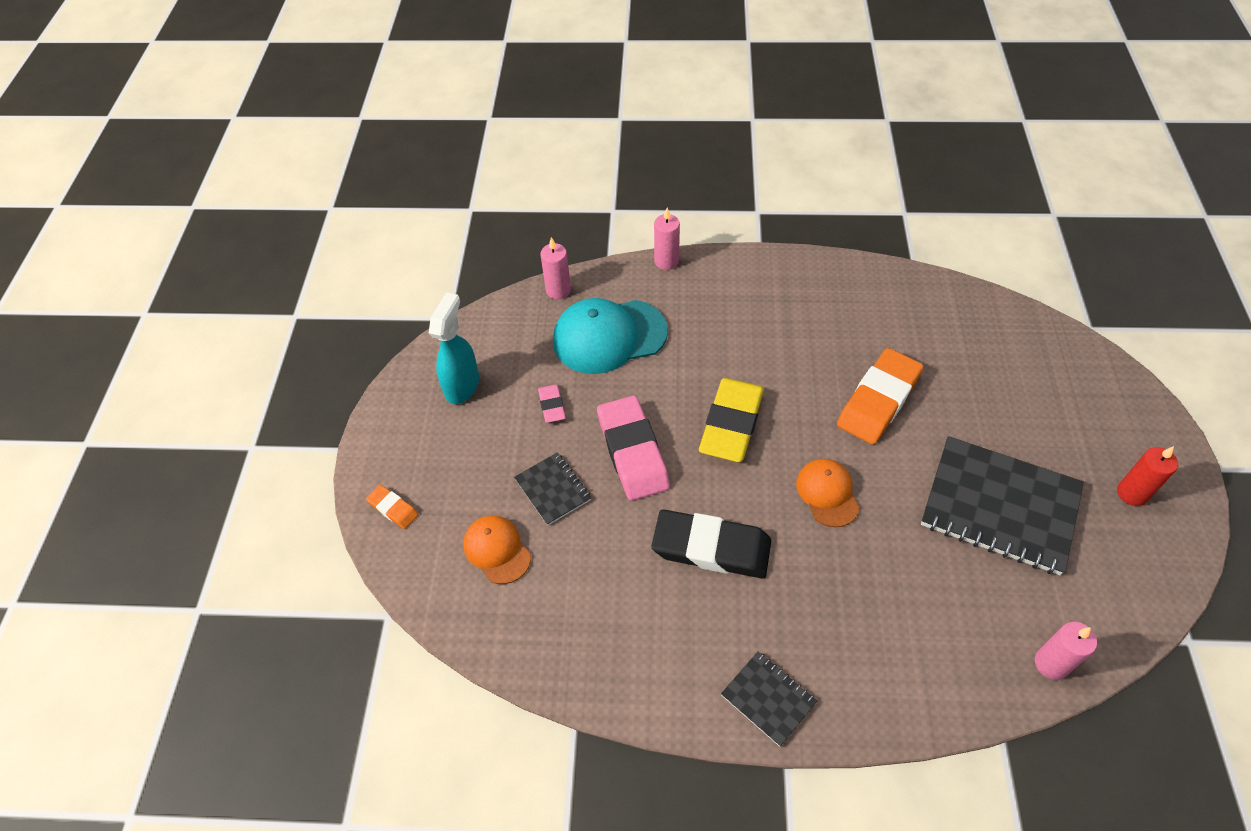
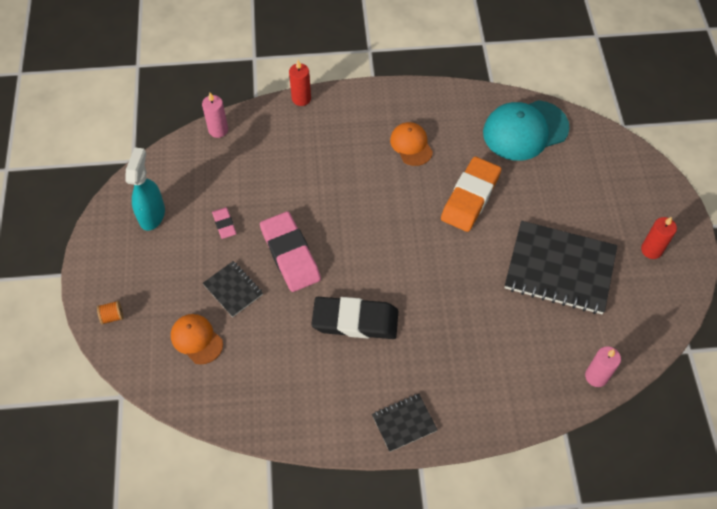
camera: 10 degrees left, 5 degrees up
(393, 508) = (112, 316): orange eraser -> orange spool
(609, 336) = (262, 164): turquoise cap -> turquoise cap (525, 130)
(666, 261) = (301, 98): pink candle -> red candle
(731, 424) = (362, 225): yellow eraser -> none
(768, 699) = (404, 423): black notebook -> black notebook turned 60 degrees counterclockwise
(827, 493) = (437, 272): orange cap -> orange cap (411, 145)

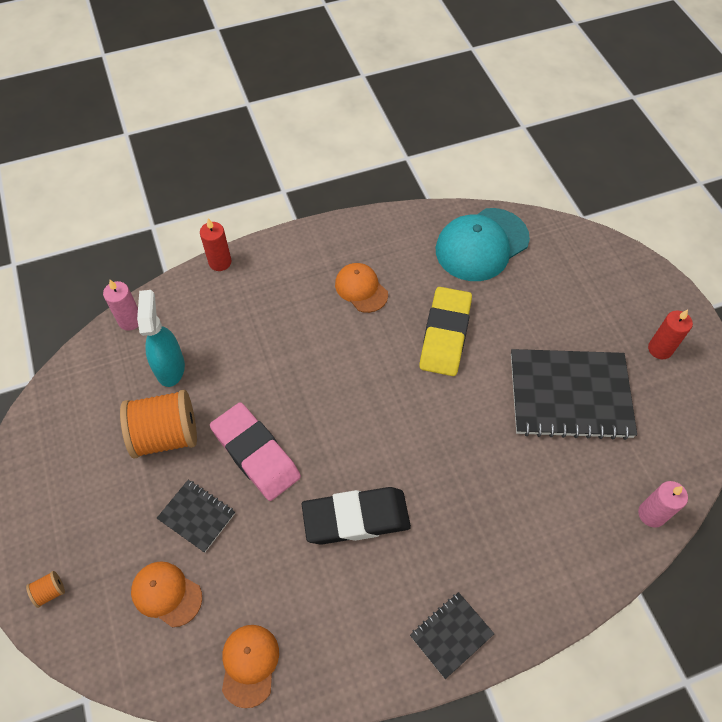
camera: 15 degrees left, 0 degrees up
(152, 215) = (72, 444): turquoise spray bottle -> turquoise spray bottle (170, 367)
(224, 224) = (166, 435): pink eraser -> orange spool
(245, 404) = (249, 664): none -> orange cap
(470, 197) = (445, 334): orange eraser -> yellow eraser

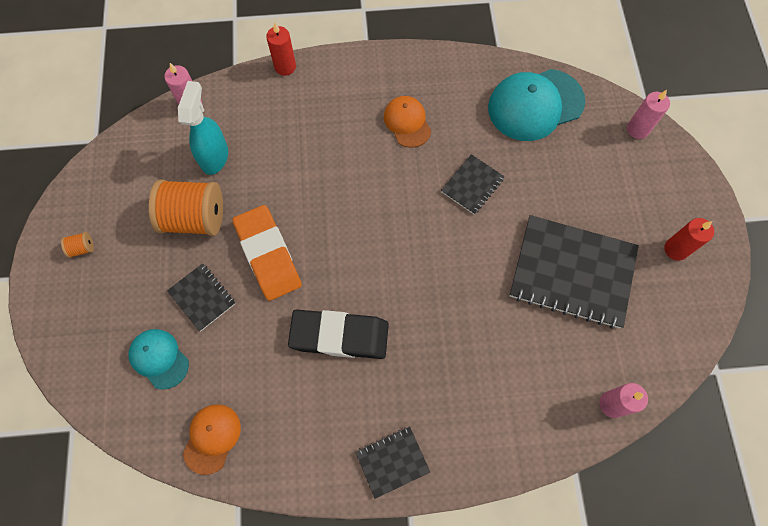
camera: 15 degrees right, 10 degrees up
(50, 592) = (64, 330): orange spool -> orange spool (82, 248)
(166, 594) = (159, 358): orange cap -> turquoise cap
(255, 454) = (268, 255): pink eraser -> orange eraser
(445, 334) = (472, 185): yellow eraser -> black notebook
(586, 246) = (637, 129): none -> pink candle

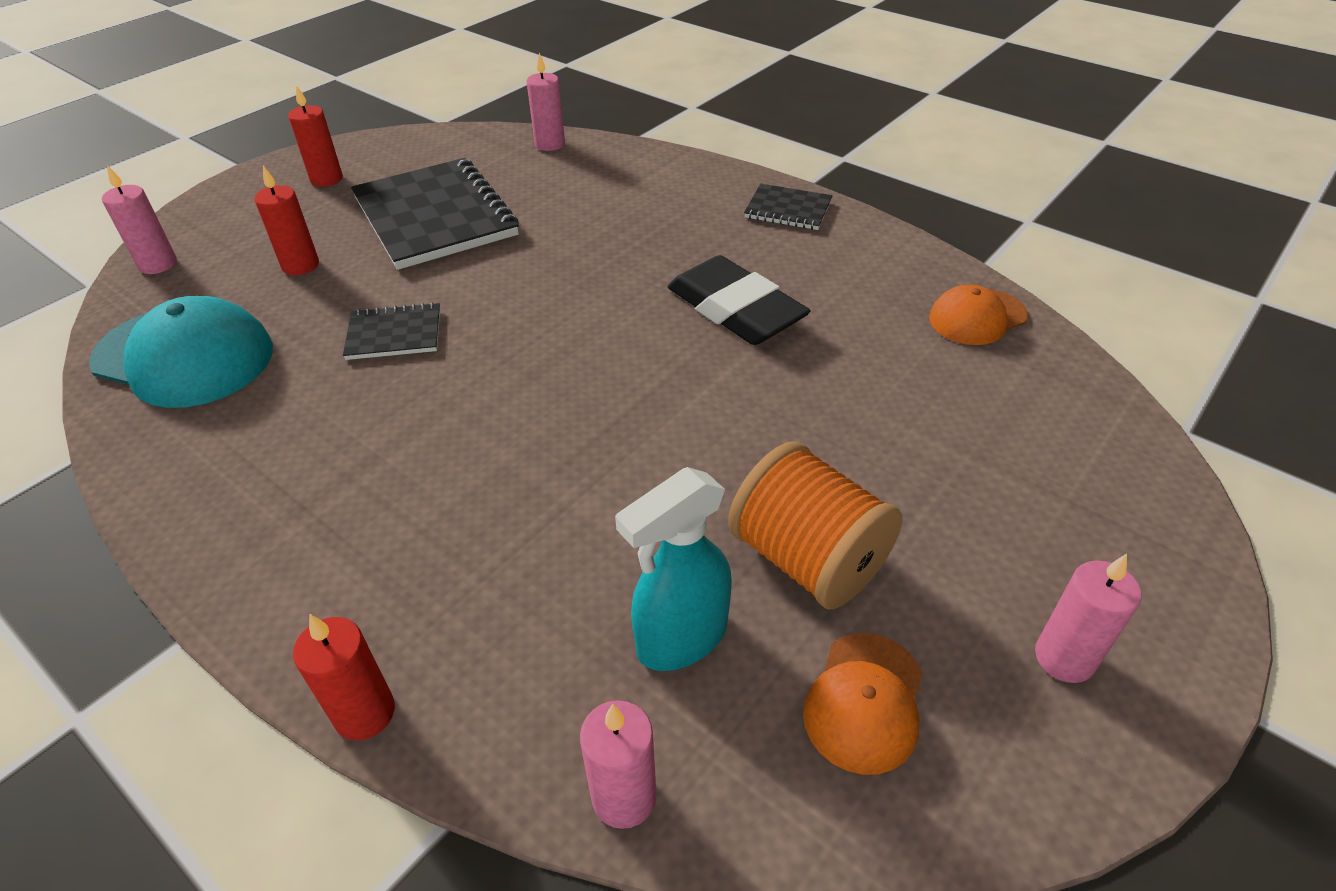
camera: 135 degrees left, 25 degrees down
(82, 248) = (1064, 658): orange spool -> pink candle
(159, 358) = (1002, 421): turquoise cap -> none
(202, 297) = (883, 448): black notebook -> none
(268, 255) = (738, 435): orange eraser -> none
(407, 122) = (343, 454): orange cap -> orange cap (864, 702)
(577, 184) = (300, 265): none -> red candle

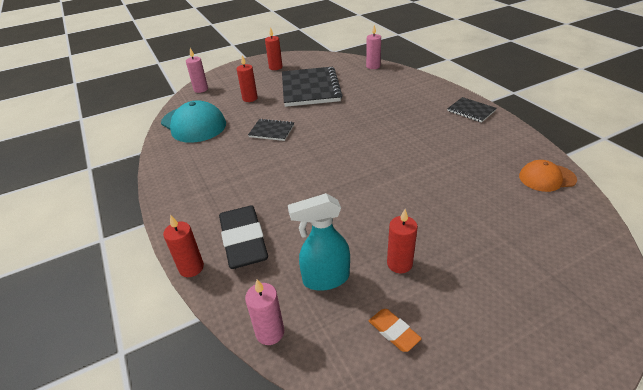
camera: 25 degrees right, 5 degrees down
(735, 309) = (422, 149): black eraser -> black eraser (244, 240)
(808, 559) = (399, 264): orange spool -> red candle
(864, 702) = (394, 331): orange cap -> orange eraser
(1064, 658) = (507, 346): pink candle -> none

